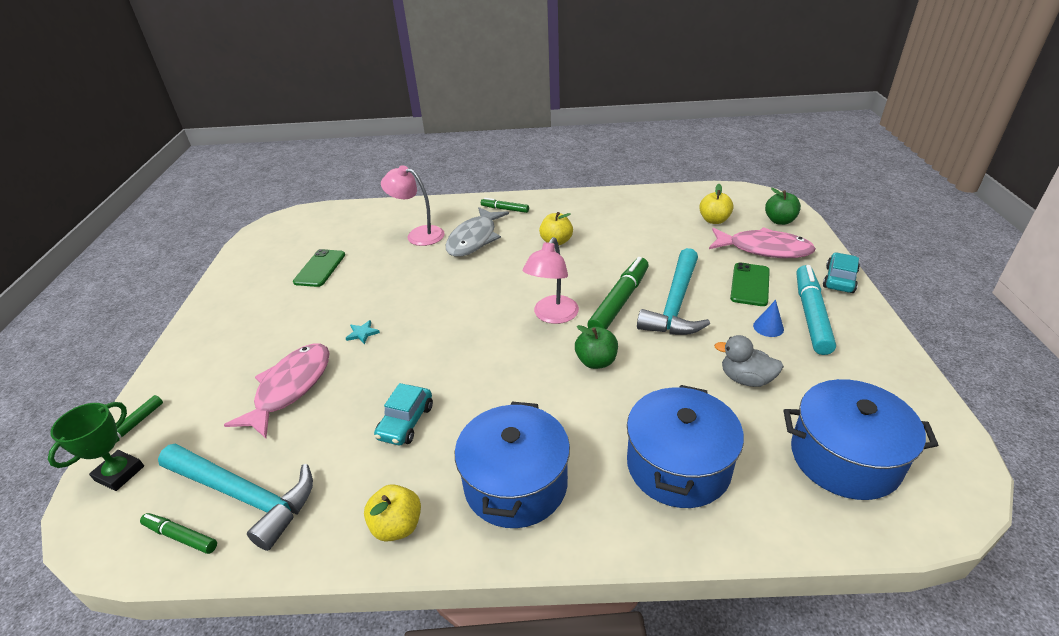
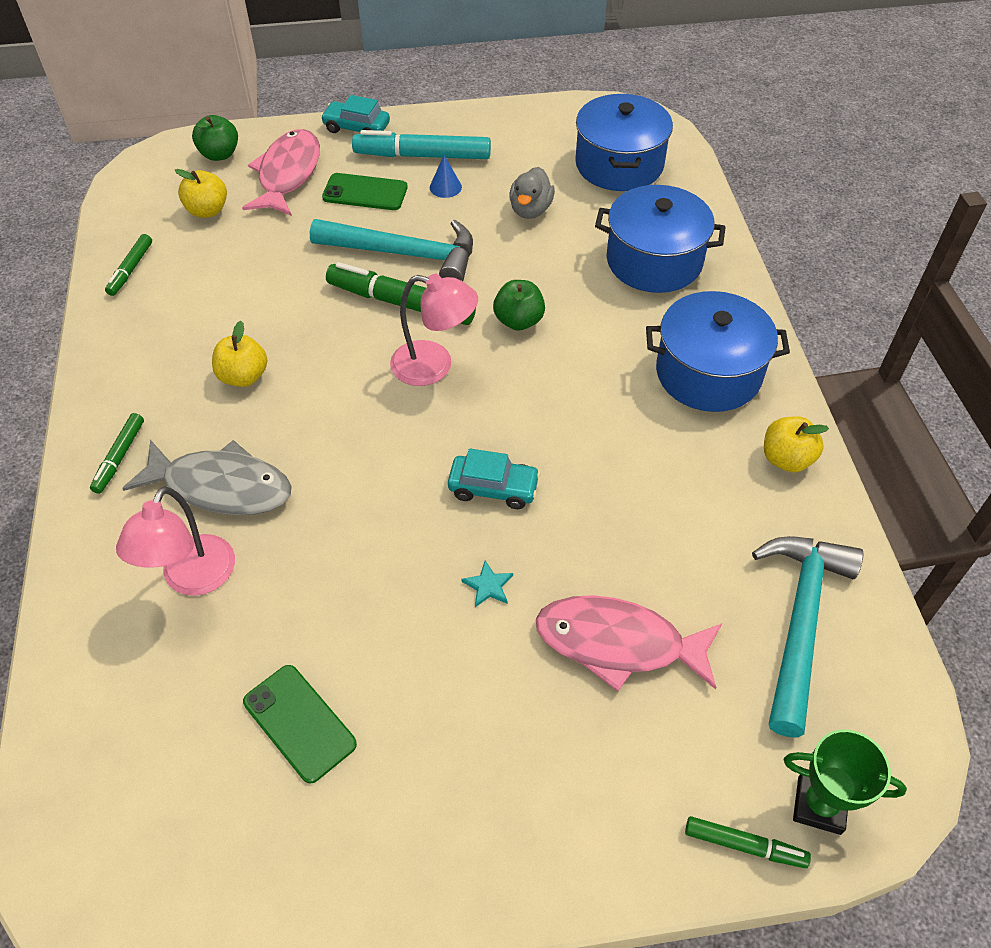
camera: 100 degrees left, 15 degrees up
(181, 537) = (871, 666): green marker -> green marker (131, 269)
(320, 268) = (299, 723): green phone -> green phone turned 45 degrees clockwise
(406, 422) = (650, 485): turquoise car -> turquoise car (493, 488)

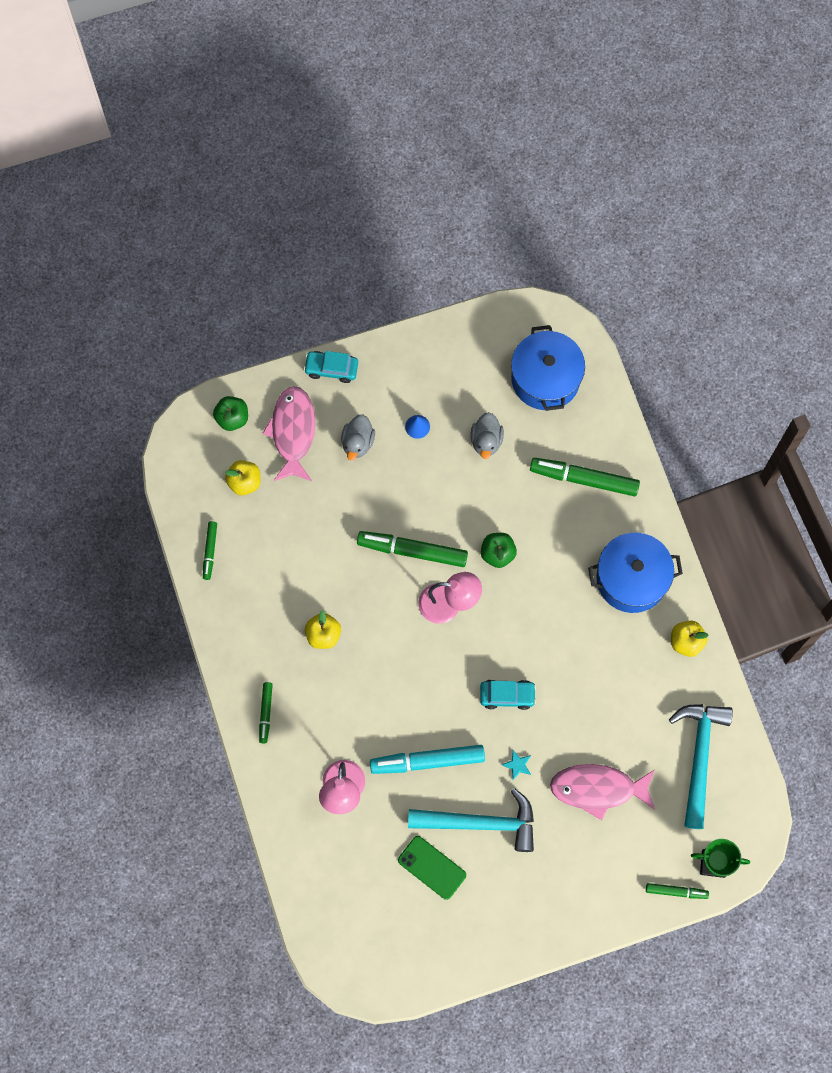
camera: 10 degrees left, 20 degrees up
(221, 487) = (338, 724): grey fish -> none
(365, 192) = (358, 443): green phone -> grey duck
(404, 254) = (403, 503): turquoise hammer -> turquoise hammer (480, 823)
(422, 156) = (391, 394): turquoise marker -> turquoise marker (427, 761)
(654, 261) = (584, 479): blue pot -> green marker

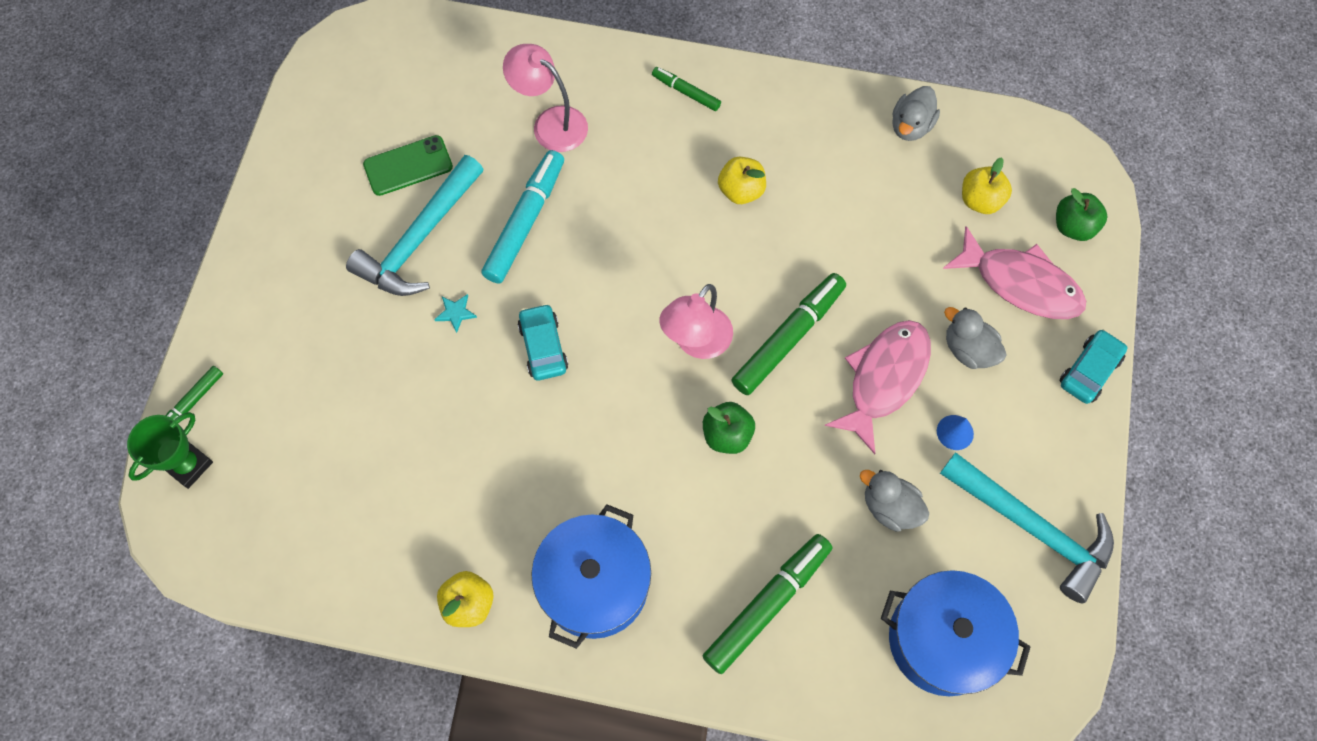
camera: 120 degrees right, 5 degrees down
(210, 551) = (910, 126): green marker -> grey duck
(507, 695) = (543, 347): turquoise car -> turquoise car turned 135 degrees clockwise
(598, 789) = (366, 385): pink fish -> pink fish (884, 379)
(699, 757) = (318, 527): turquoise hammer -> turquoise hammer (1032, 528)

